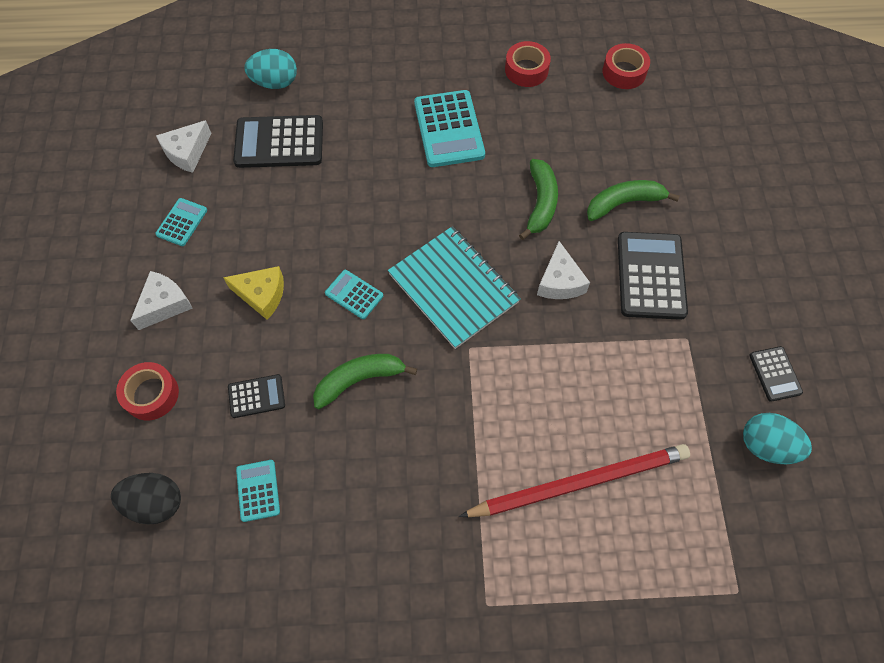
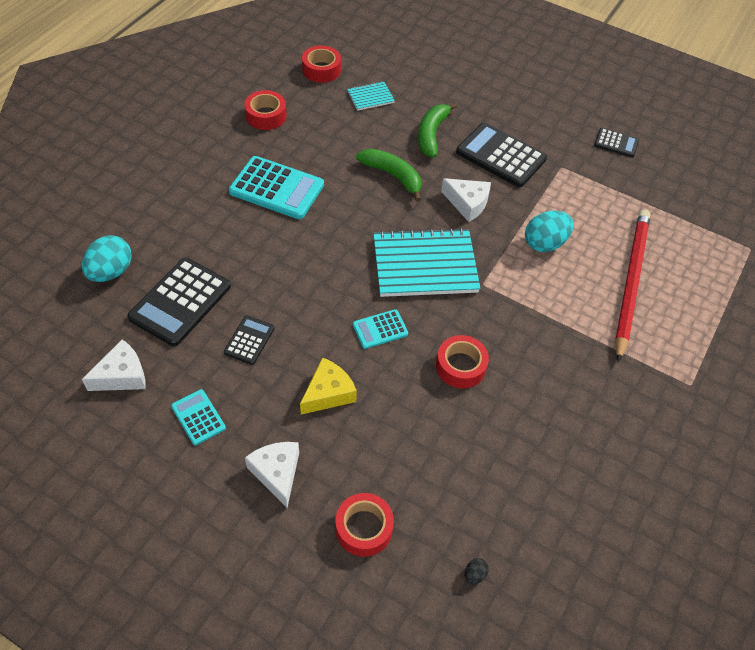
camera: 60 degrees left, 10 degrees down
(155, 503) = (474, 574): black egg -> black egg, size x0.43
(187, 152) = (122, 375): white cheese -> white cheese turned 105 degrees counterclockwise
(256, 396) = (424, 446): black calculator -> black calculator (249, 340)
(258, 490) = (512, 487): turquoise calculator -> none
(359, 380) = (460, 366): green banana -> red tape
(626, 128) = (370, 97): none -> turquoise notebook
(766, 446) = (662, 177): turquoise egg -> turquoise egg (545, 243)

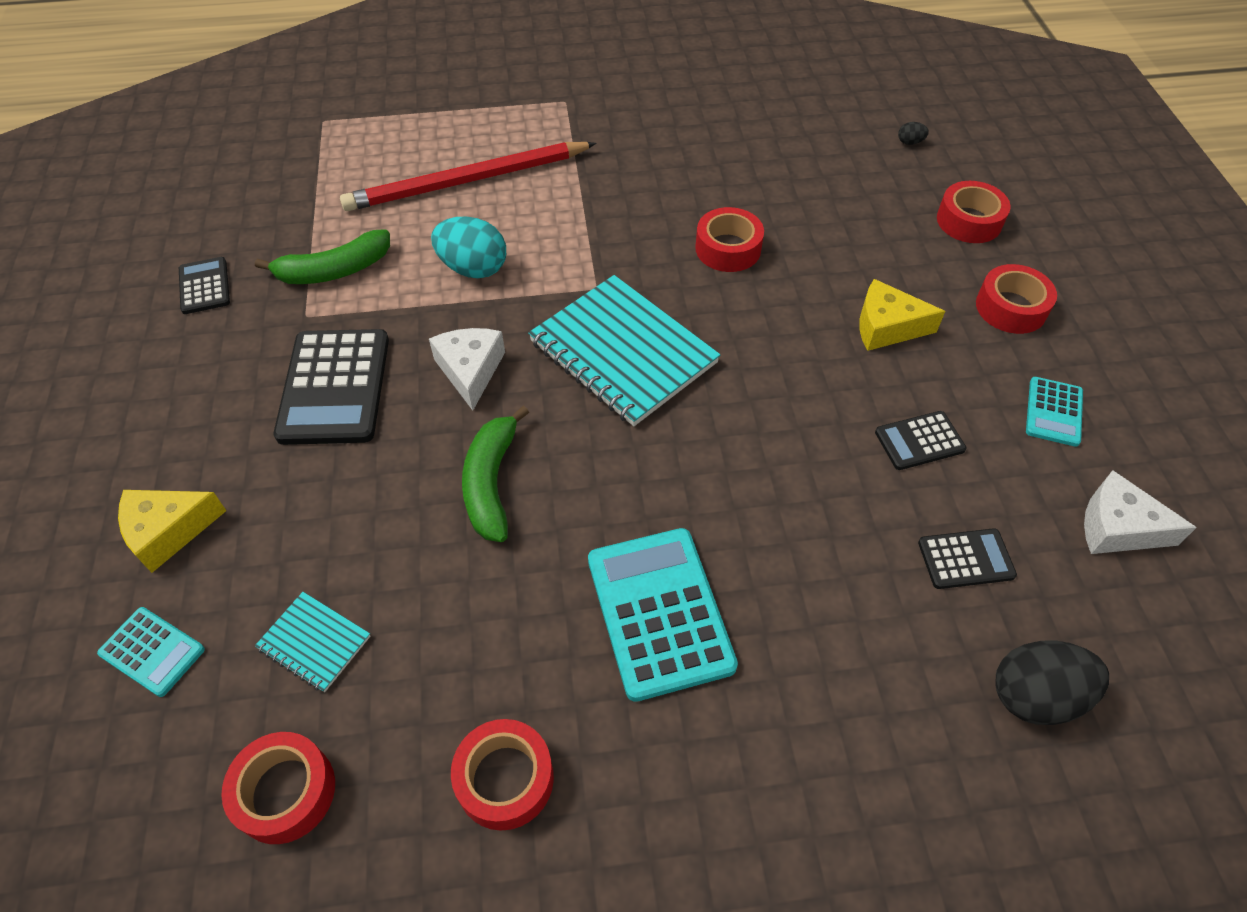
camera: 125 degrees left, 0 degrees up
(111, 272) = (1035, 696): turquoise egg -> black egg
(180, 302) = (965, 559): black calculator -> black calculator, size x0.53
(277, 473) = (1011, 308): white cheese -> red tape
(380, 329) = (760, 335): turquoise calculator -> turquoise calculator (152, 651)
(431, 134) = (351, 493): green banana -> green banana (334, 270)
(463, 82) = (168, 531): none -> yellow cheese

